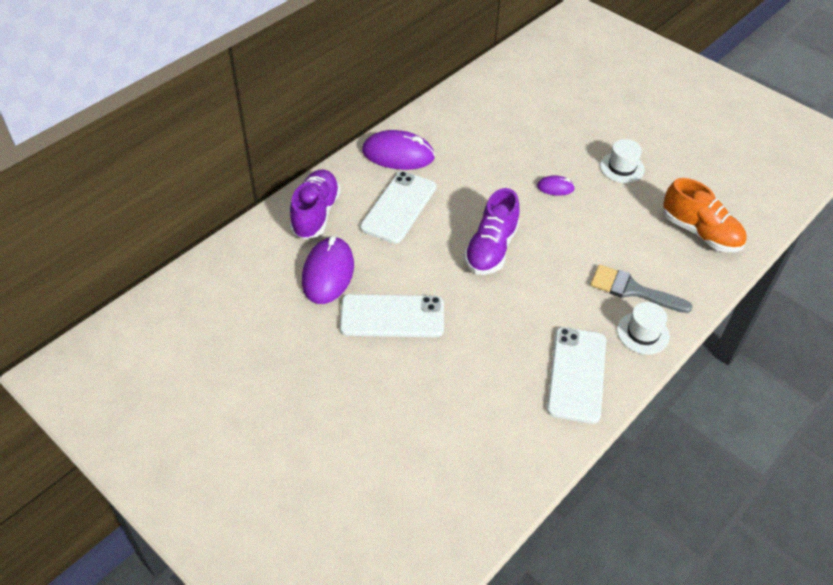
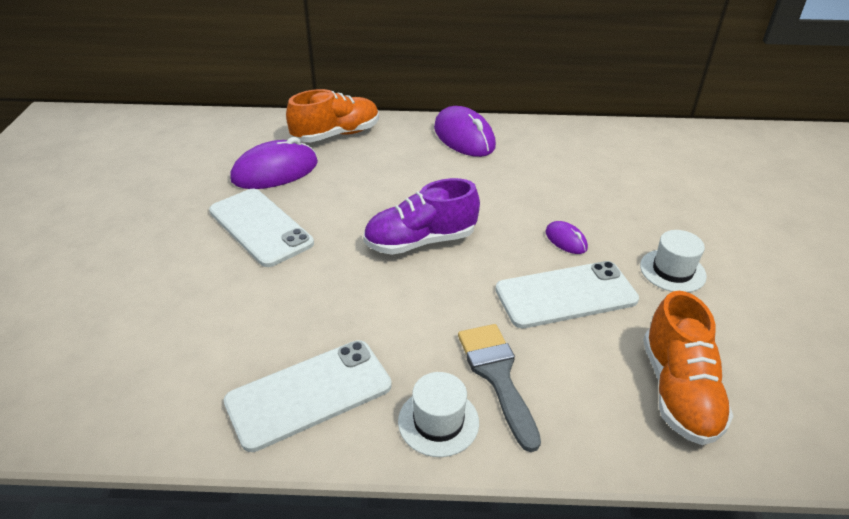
camera: 50 degrees right, 10 degrees down
(315, 214) = (336, 135): purple shoe -> orange shoe
(399, 207) = (401, 167): white phone -> white phone (566, 295)

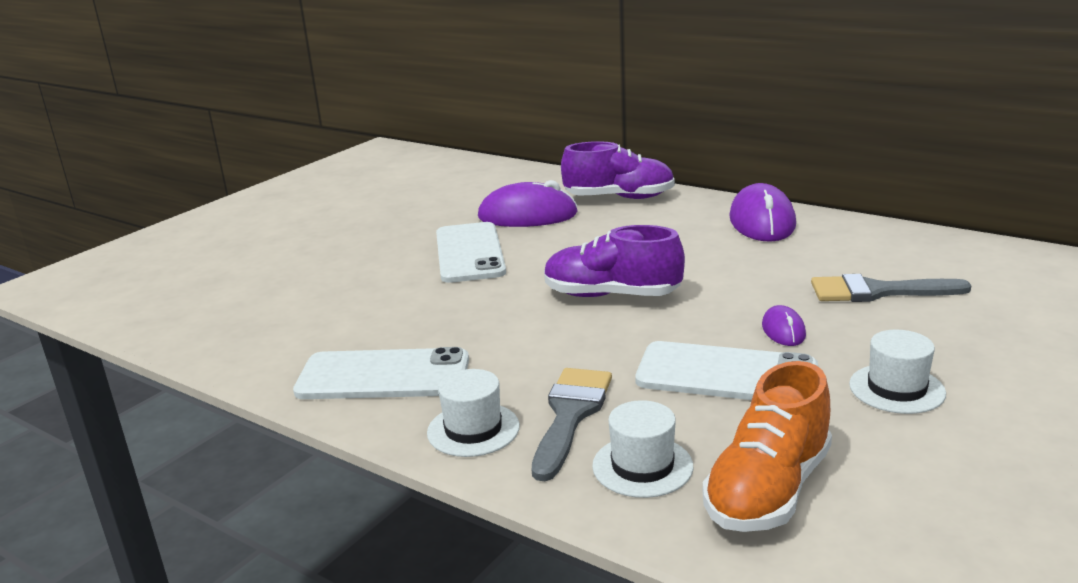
camera: 35 degrees right, 15 degrees down
(336, 135) = (619, 198): orange shoe -> purple shoe
(588, 404) = (642, 466): none -> white hat
(591, 186) = (877, 291): none -> grey brush

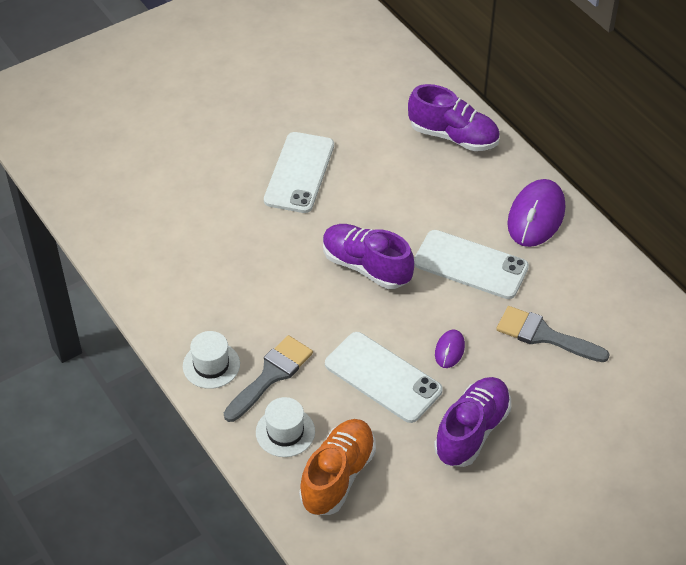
camera: 20 degrees right, 25 degrees up
(383, 376) = (182, 294): white phone -> white phone (470, 265)
(527, 216) = (368, 135): purple mouse -> none
(768, 490) = (338, 476): orange shoe -> orange shoe turned 150 degrees clockwise
(896, 389) = (472, 431): white hat -> purple shoe

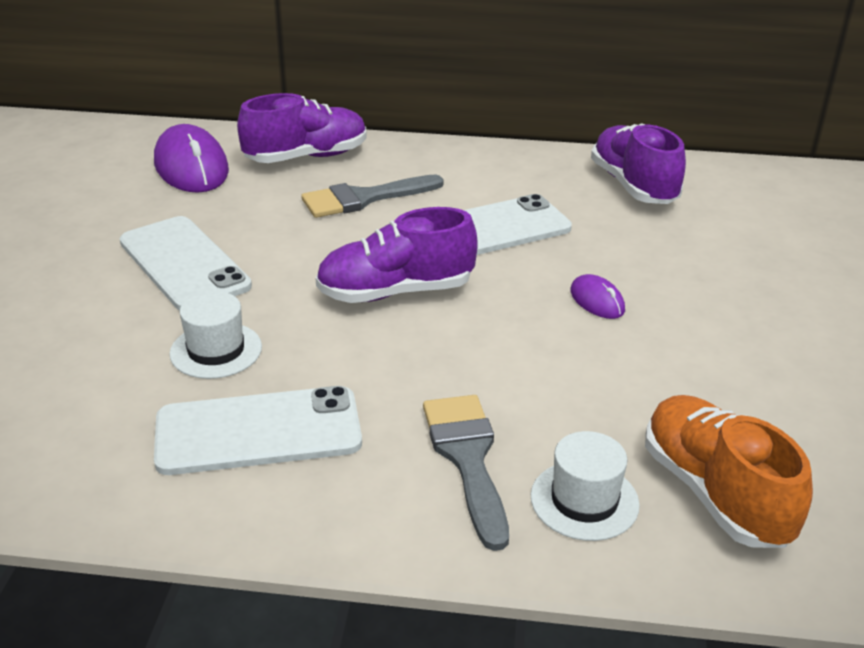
camera: 50 degrees left, 15 degrees down
(211, 365) = (377, 507): white hat -> white hat (216, 350)
(383, 377) = (583, 367): white phone -> white phone (258, 432)
(472, 431) = (739, 346): purple shoe -> purple shoe (633, 186)
(536, 216) = (481, 168): purple mouse -> purple mouse (191, 167)
(544, 335) = (647, 237): grey brush -> grey brush (364, 198)

